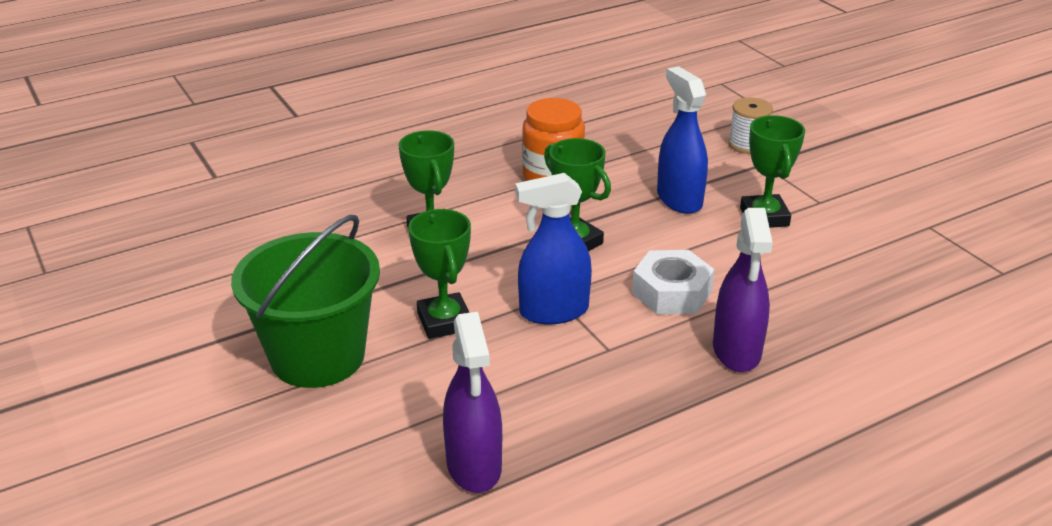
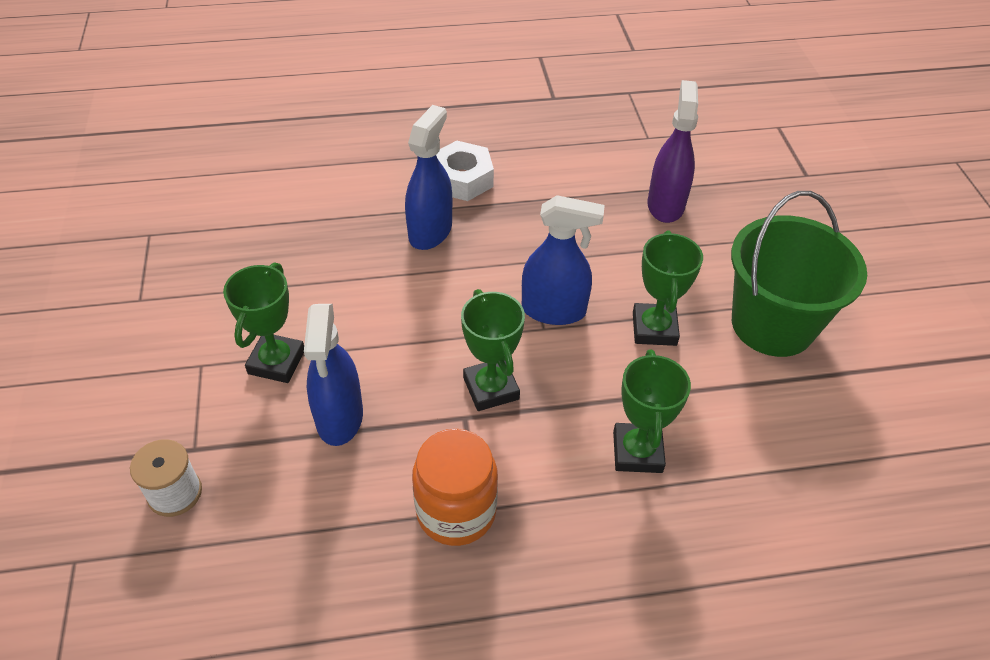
camera: 160 degrees left, 15 degrees up
(672, 292) = (439, 299): white nut -> white nut (462, 179)
(736, 351) = (430, 231): purple spray bottle -> blue spray bottle

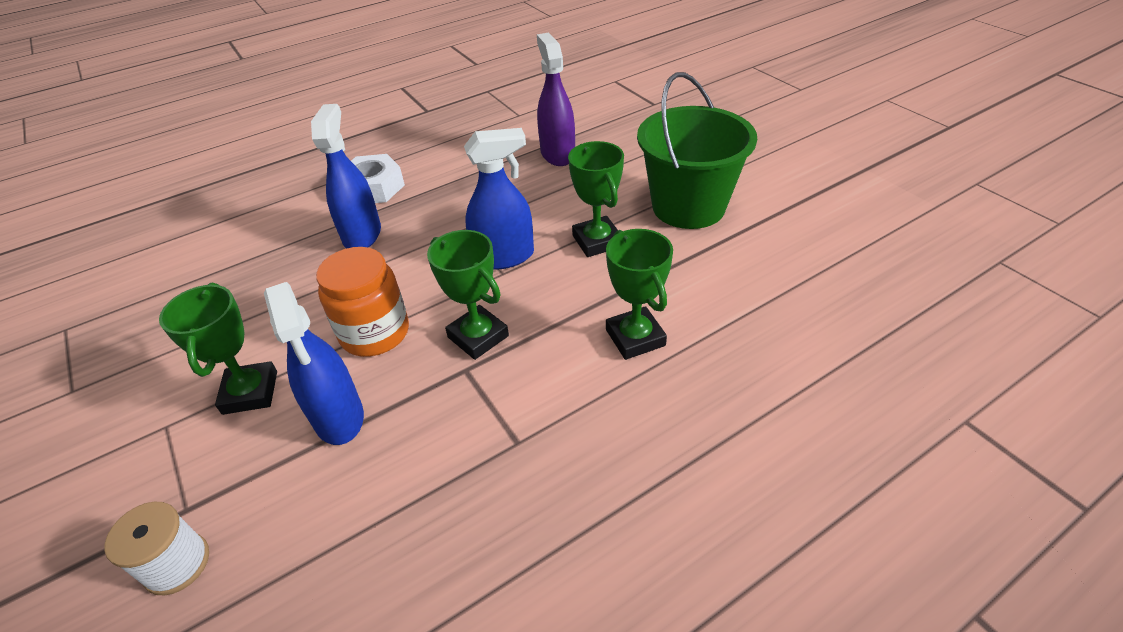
camera: 20 degrees left, 5 degrees down
(456, 511) = (496, 454): orange jar -> orange jar (375, 333)

